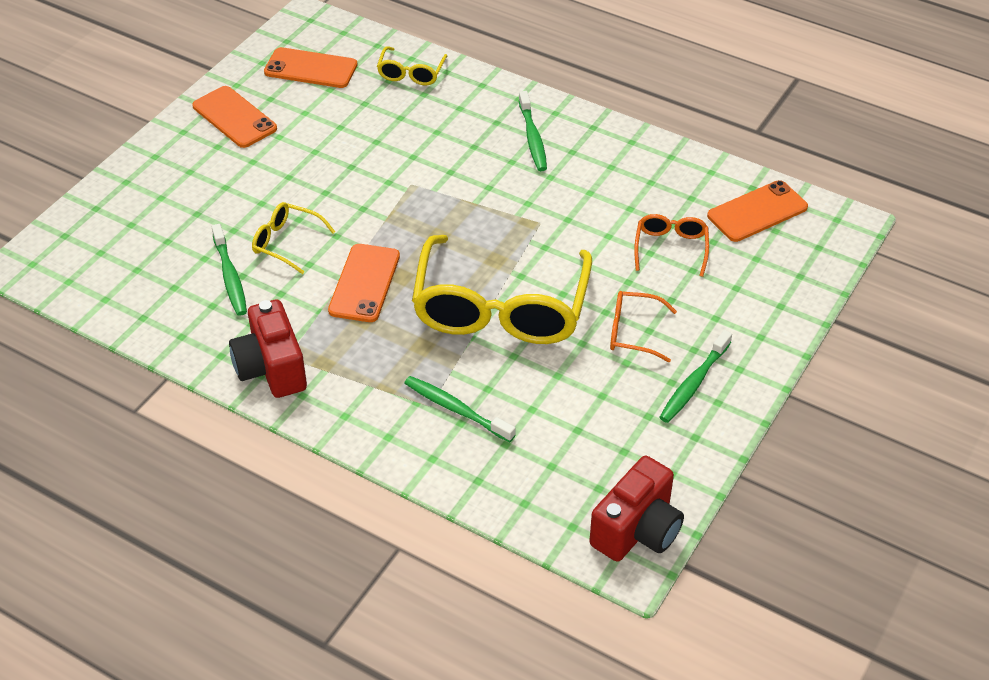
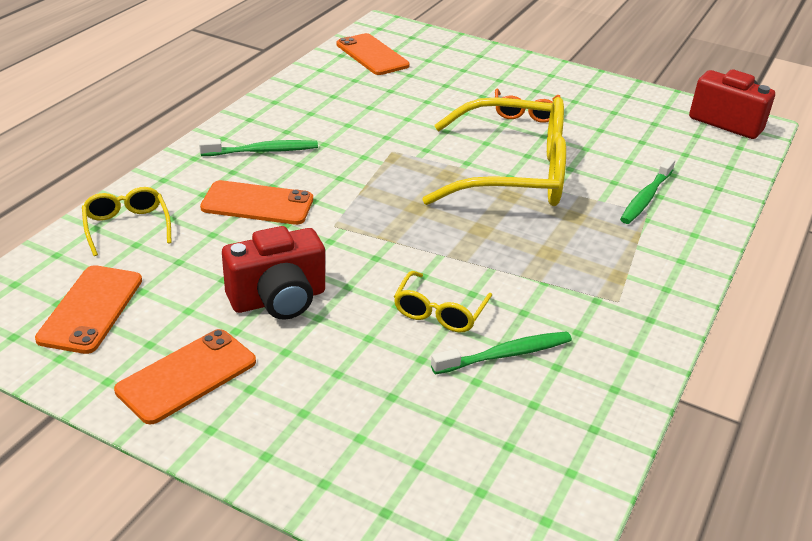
camera: 95 degrees left, 10 degrees down
(271, 368) = (639, 312): red camera -> red camera (278, 299)
(364, 283) = (496, 253): orange phone -> orange phone (257, 204)
(411, 73) = (127, 227): yellow glasses -> yellow glasses turned 120 degrees counterclockwise
(671, 248) = (421, 92): orange glasses -> none
(694, 383) = (573, 92): green toothbrush -> none

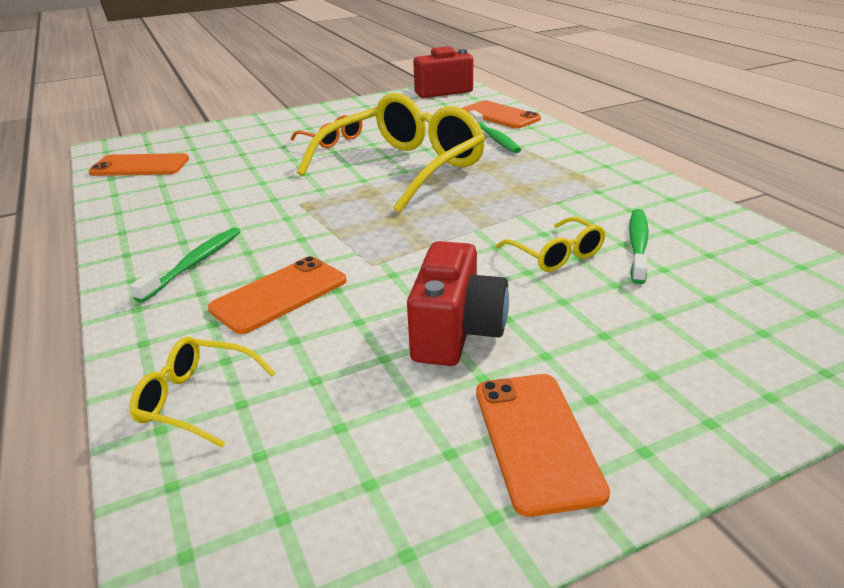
camera: 50 degrees left, 5 degrees down
(91, 309) = (330, 486): orange phone -> orange phone (500, 115)

